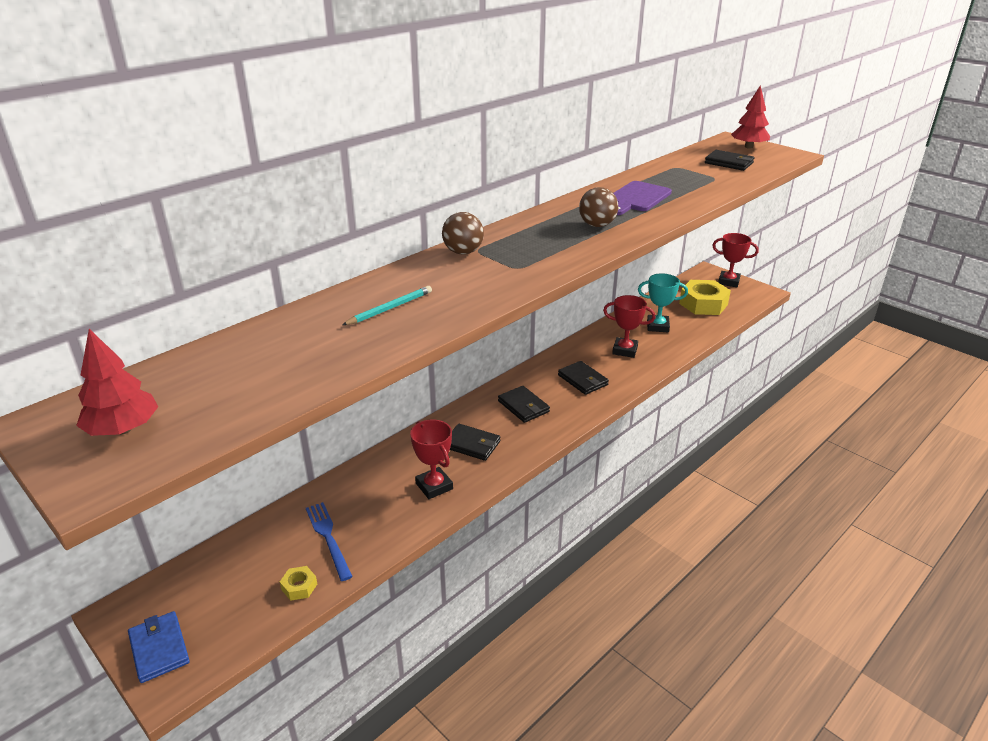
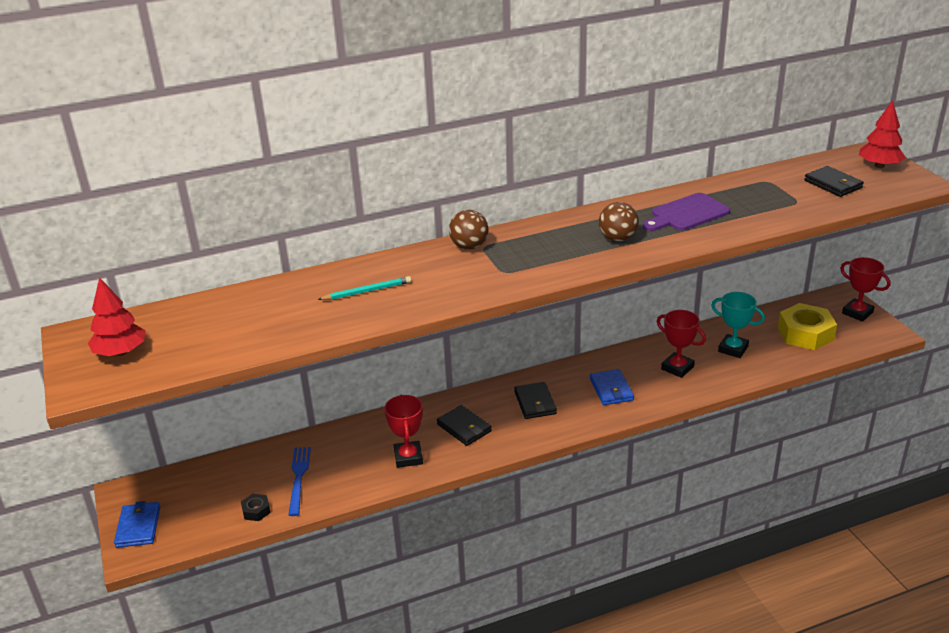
camera: 25 degrees right, 0 degrees up
(299, 587) = (256, 511): yellow nut -> black nut
(582, 380) = (611, 390): black wallet -> blue wallet

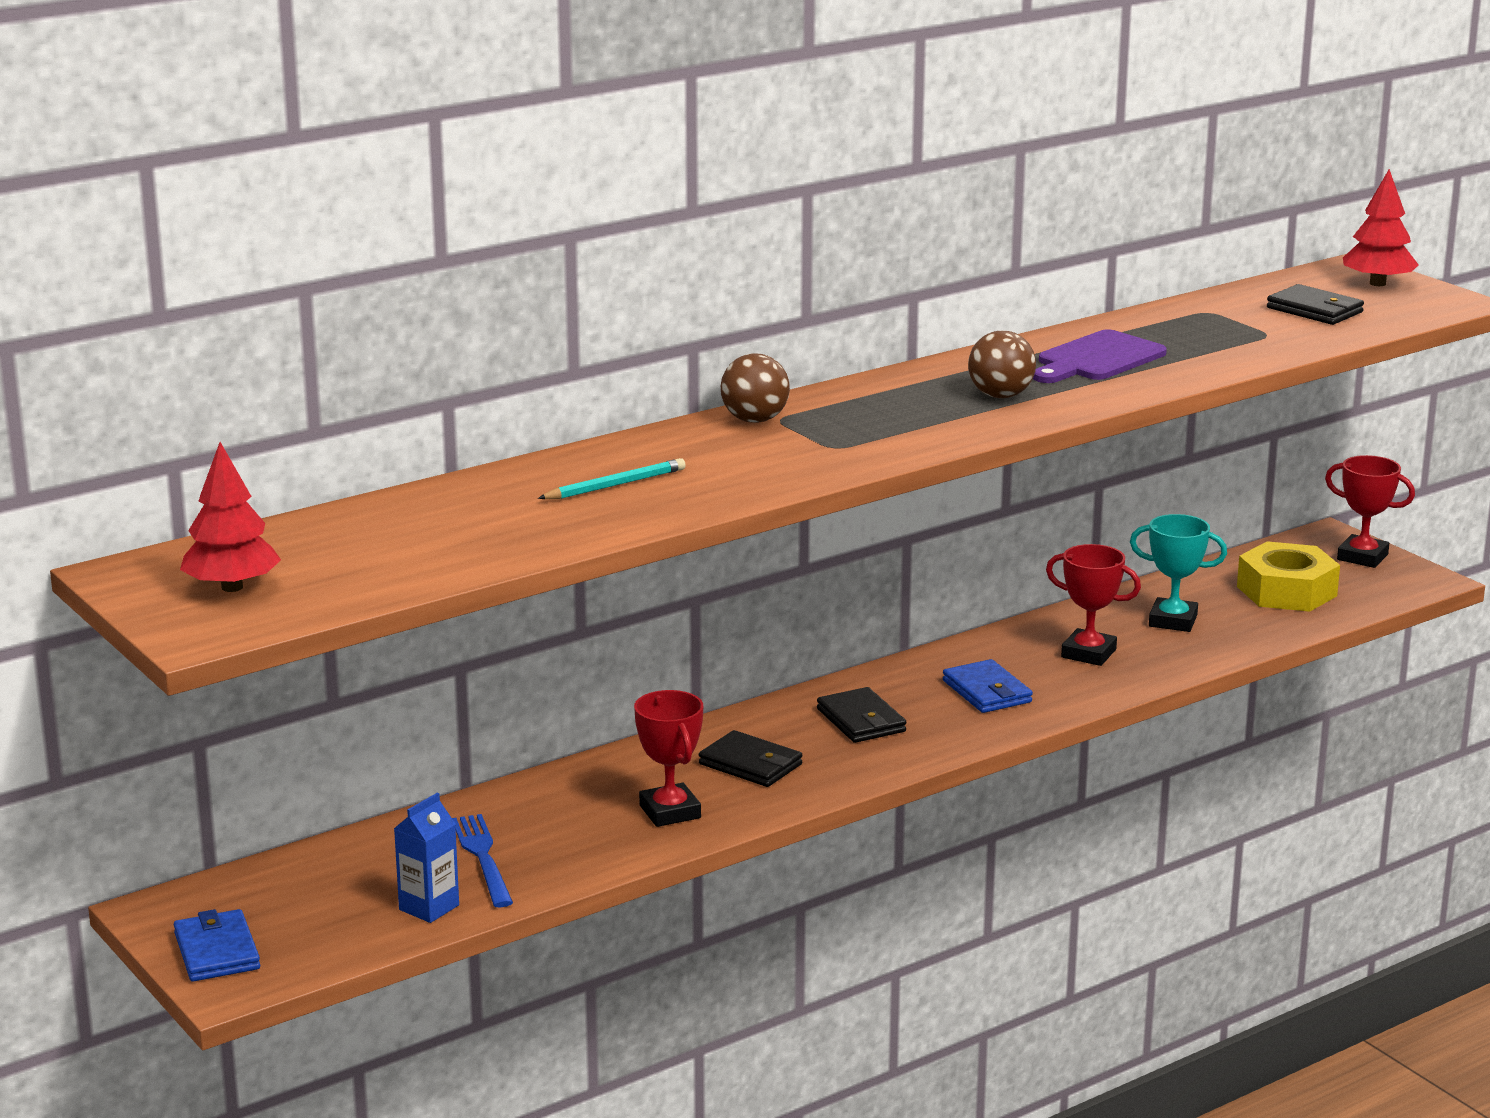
camera: 15 degrees left, 10 degrees down
(256, 511) = (429, 907): black nut -> blue carton

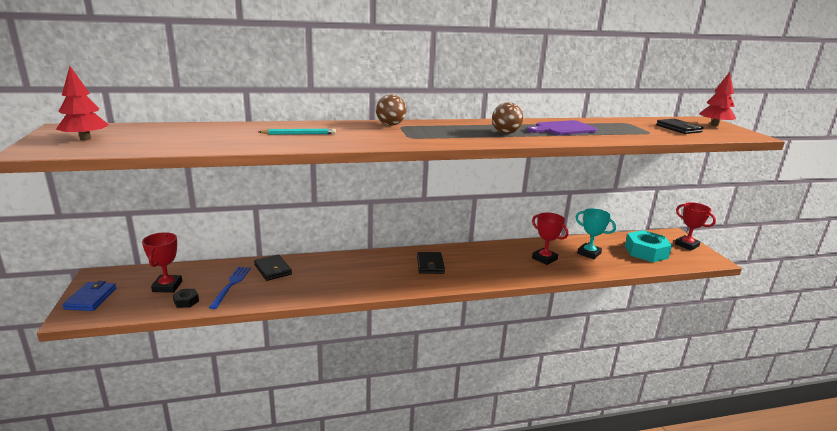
camera: 20 degrees right, 0 degrees up
(429, 907) = (186, 301): blue carton -> black nut
(670, 812) = (320, 284): red trophy -> red trophy (167, 286)
(750, 764) = (370, 272): black wallet -> black wallet (272, 270)
(987, 691) = (490, 265): blue wallet -> none
(1286, 591) = (646, 252): yellow nut -> turquoise nut

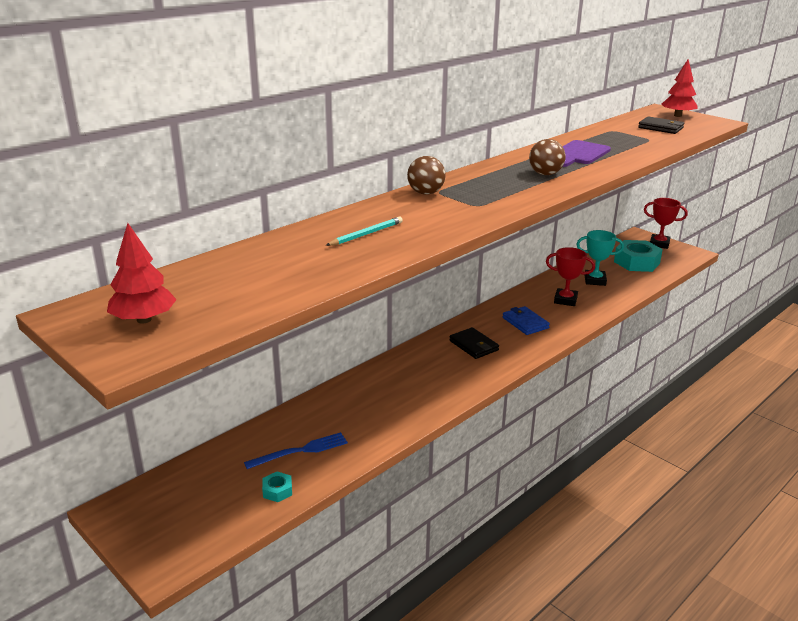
camera: 30 degrees left, 5 degrees up
(91, 298) = (152, 539): blue wallet -> blue wallet (525, 323)
(167, 286) = (227, 484): red trophy -> none
(186, 301) = (277, 490): black nut -> turquoise nut
(231, 285) = (300, 451): blue fork -> blue fork turned 90 degrees clockwise
(272, 270) = (320, 414): black wallet -> none

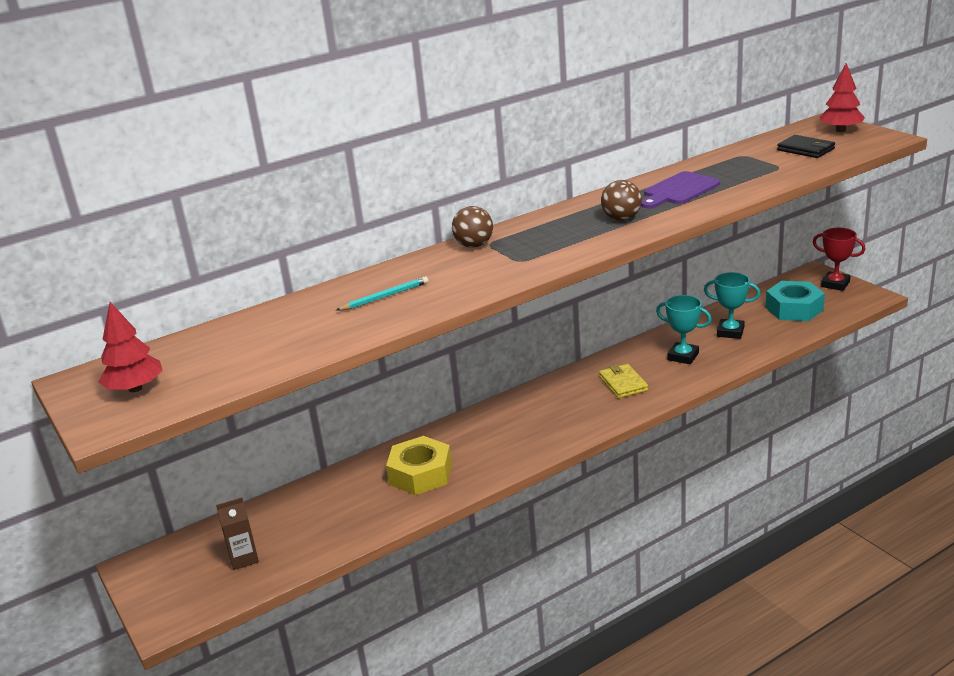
camera: 15 degrees right, 0 degrees up
(228, 495) = (244, 558): none -> brown carton
(277, 490) = (291, 557): turquoise nut -> none
(300, 451) = (327, 518): blue fork -> none
(376, 406) = (420, 474): none -> yellow nut
(473, 345) = (552, 409): black wallet -> none
(525, 323) = (623, 383): blue wallet -> yellow wallet
(565, 300) = (683, 356): red trophy -> turquoise trophy

